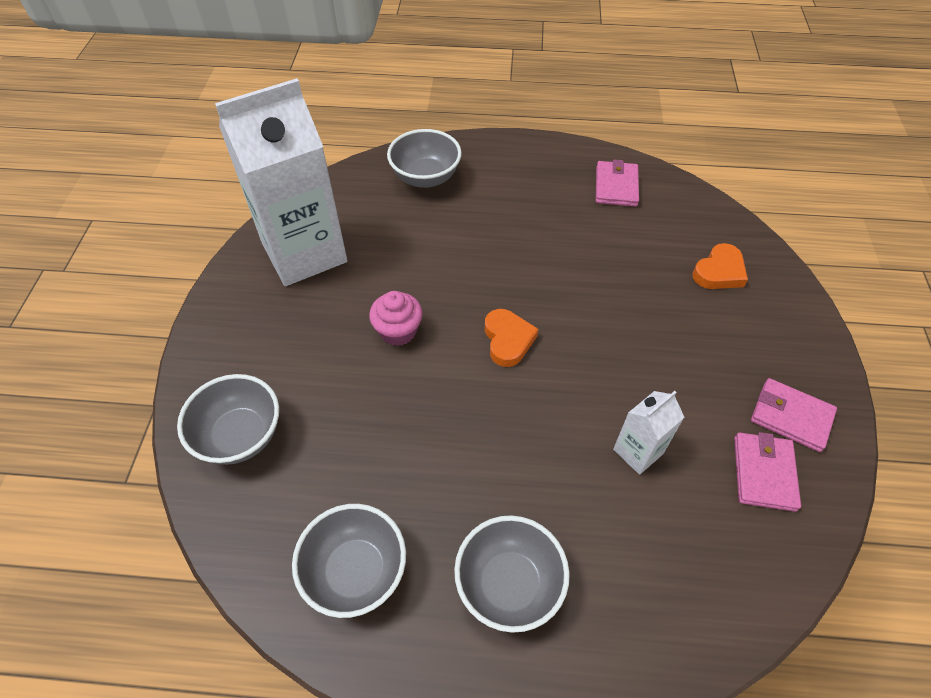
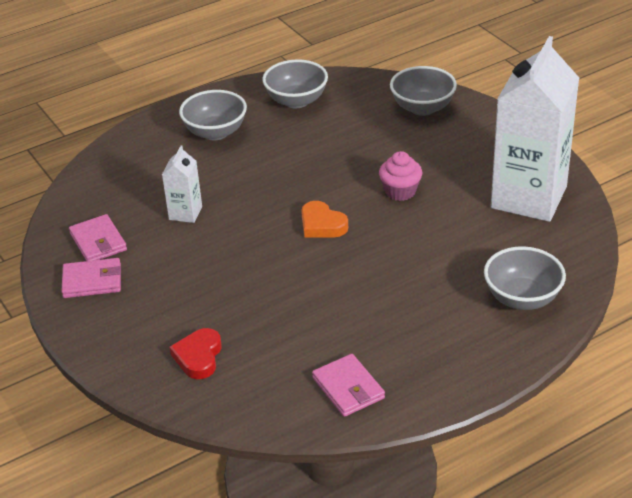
camera: 145 degrees right, 15 degrees down
(719, 272) = (198, 357): orange heart -> red heart

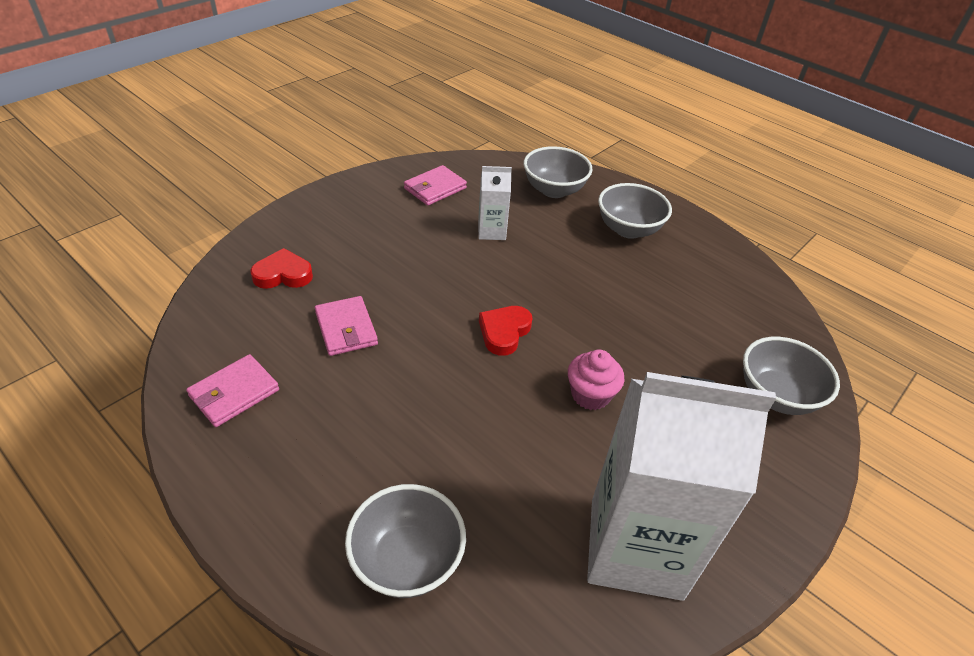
camera: 70 degrees right, 5 degrees up
(92, 281) = (381, 194): pink wallet -> pink wallet (346, 328)
(296, 101) = (718, 279): grey bowl -> grey bowl (554, 190)
(322, 224) = (504, 332): orange heart -> red heart

